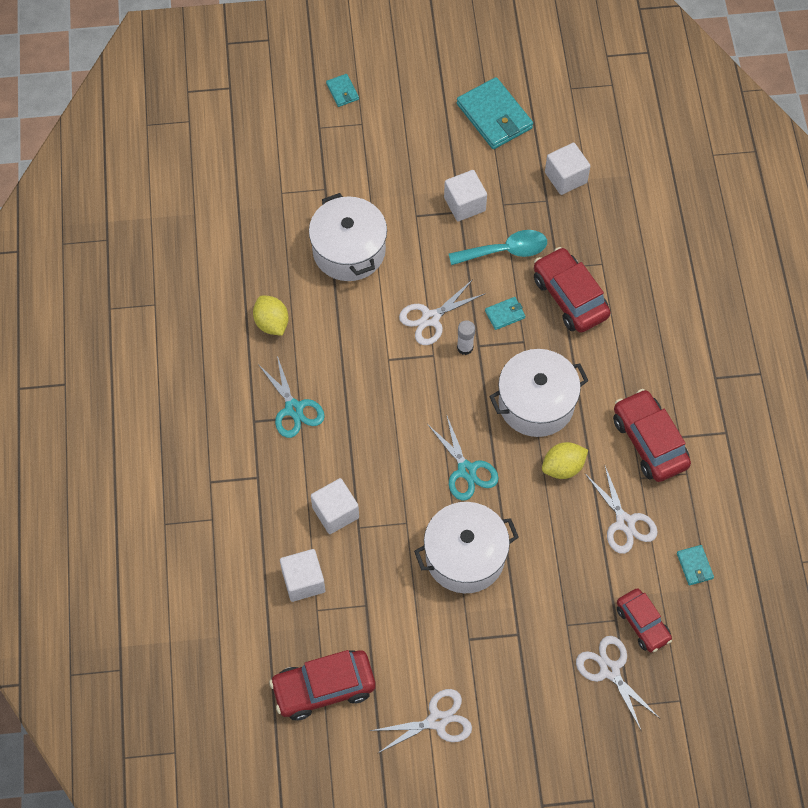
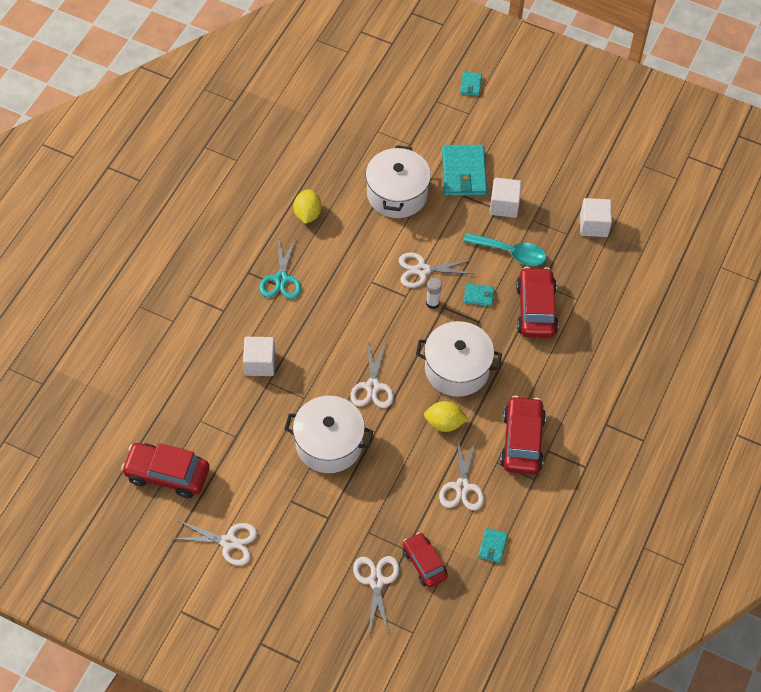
camera: 30 degrees right, 5 degrees down
(303, 581) = (205, 396): white cube -> none
(466, 470) = (372, 386): turquoise scissors -> white scissors
(494, 116) = (571, 156): turquoise wallet -> turquoise wallet (464, 173)
(642, 623) = (424, 563): red car -> red car turned 150 degrees clockwise

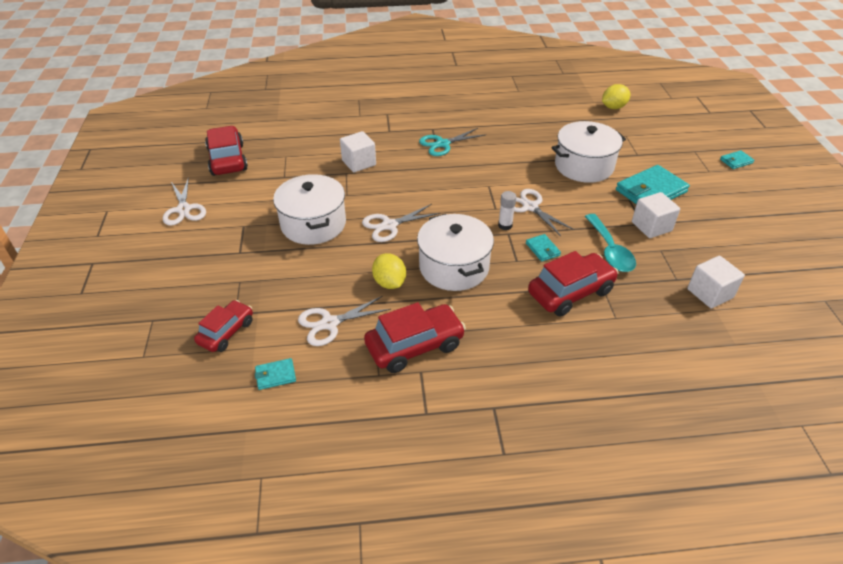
camera: 60 degrees right, 15 degrees down
(307, 214) = (512, 134): yellow lemon -> yellow lemon (613, 107)
(376, 581) = (189, 307): white scissors -> none

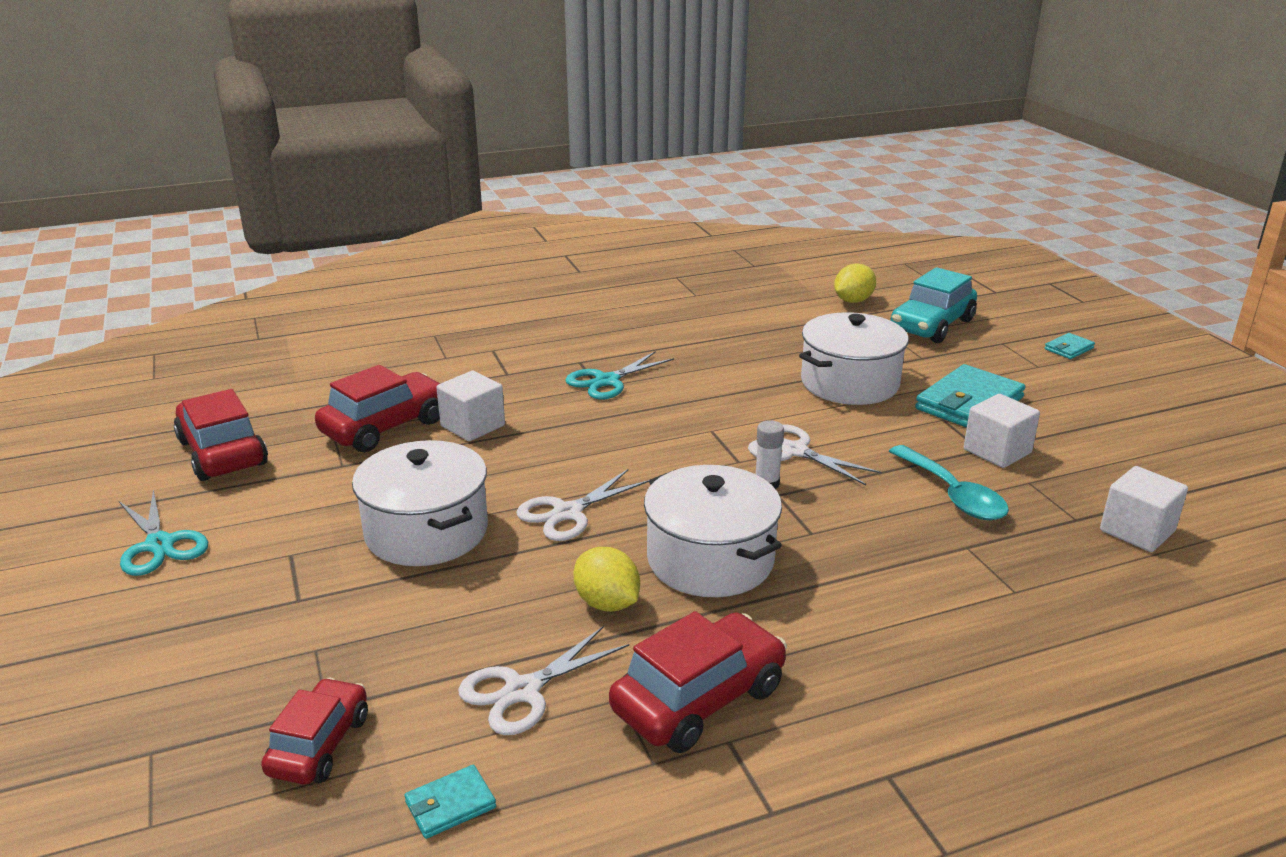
camera: 15 degrees left, 15 degrees down
(184, 209) = (159, 545): white scissors -> turquoise scissors
(542, 249) = (845, 509): turquoise wallet -> none
(570, 292) = (923, 566): red car -> red car (385, 427)
(655, 132) = (932, 325): none -> turquoise car

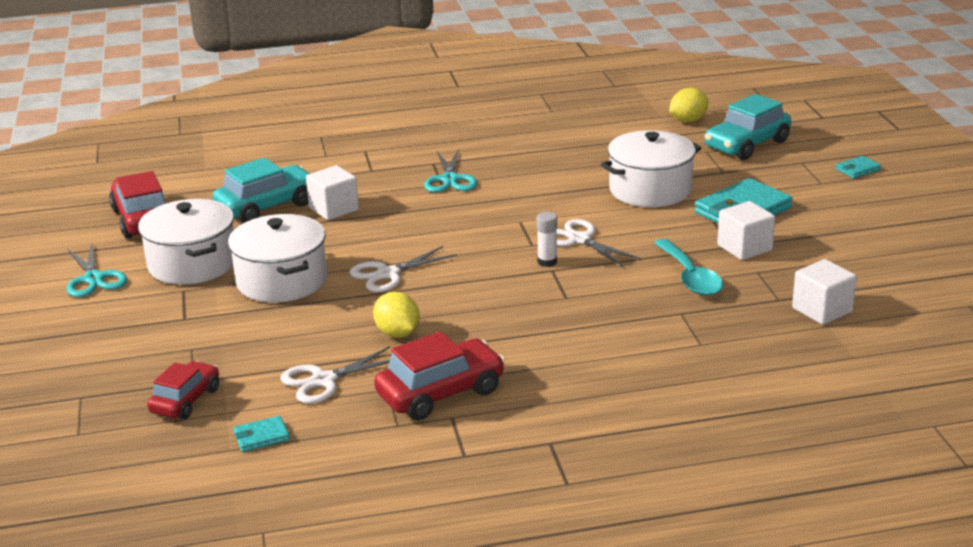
camera: 10 degrees right, 0 degrees up
(385, 427) = (267, 206): red car -> turquoise car
(607, 381) = (450, 179): turquoise scissors -> turquoise scissors turned 60 degrees counterclockwise
(710, 560) = (482, 310): white pot -> white pot (192, 264)

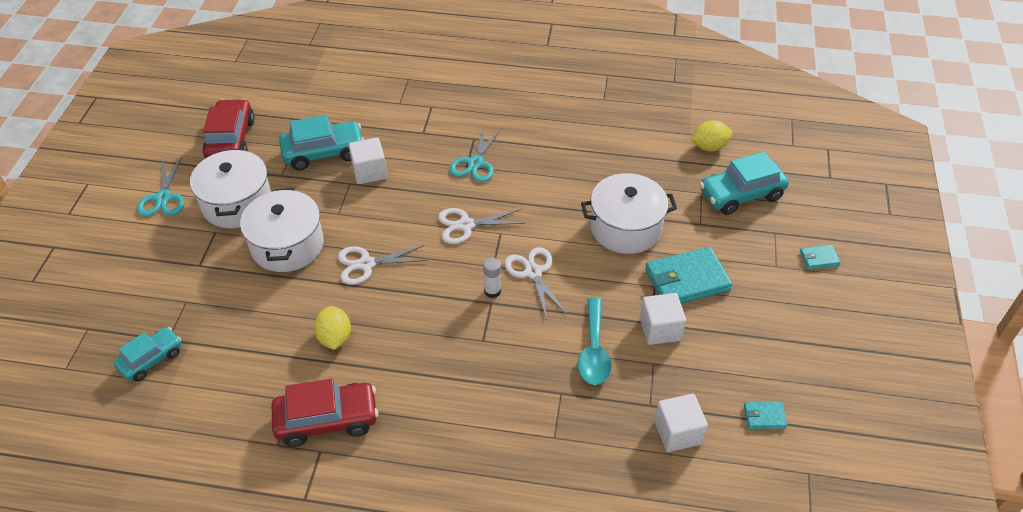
camera: 20 degrees right, 20 degrees up
(185, 400) = (151, 359): red car -> turquoise car
(261, 437) = (179, 420): turquoise wallet -> turquoise wallet (764, 416)
(323, 380) = (254, 373): white scissors -> white scissors (465, 225)

